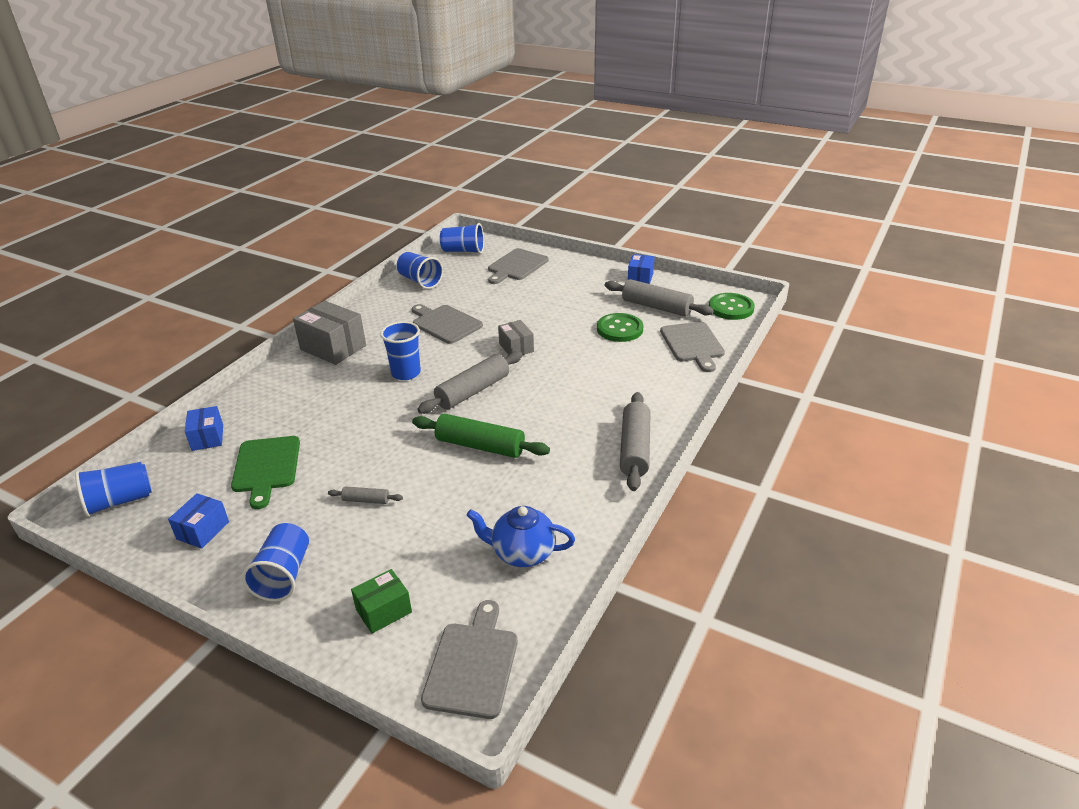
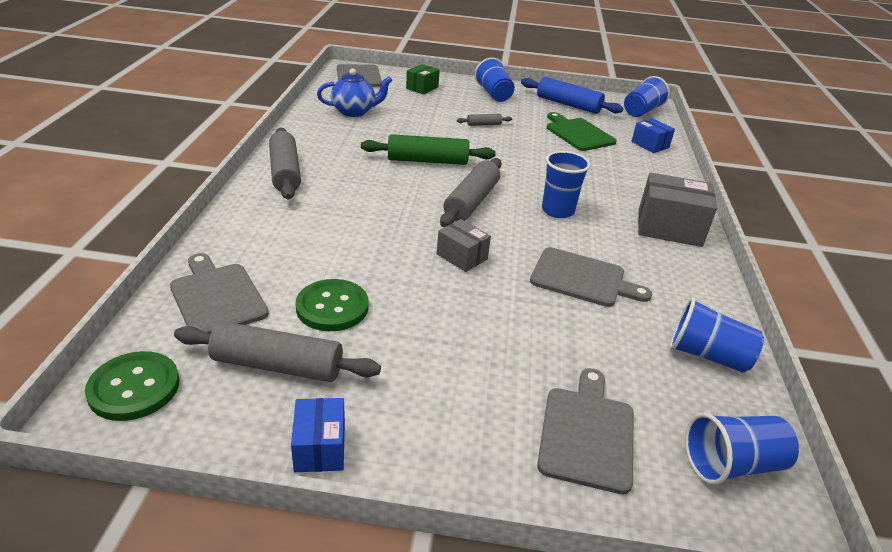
camera: 155 degrees right, 0 degrees up
(203, 530) = (568, 105): blue box -> blue rolling pin

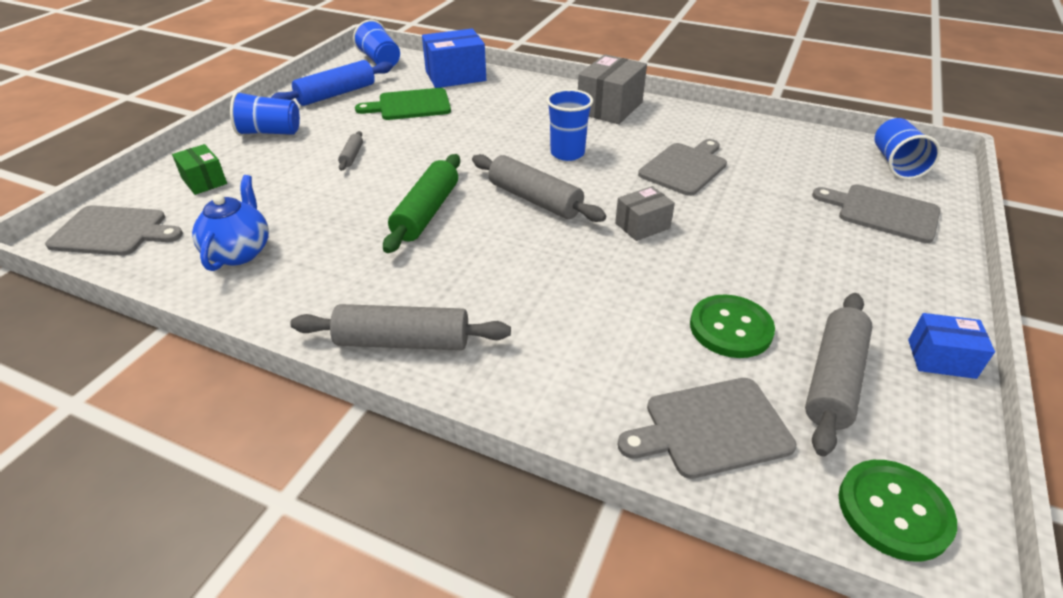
camera: 70 degrees left, 5 degrees up
(650, 145) = (455, 76): blue box -> blue box, size x1.71
(707, 355) = (785, 140): blue cup -> none

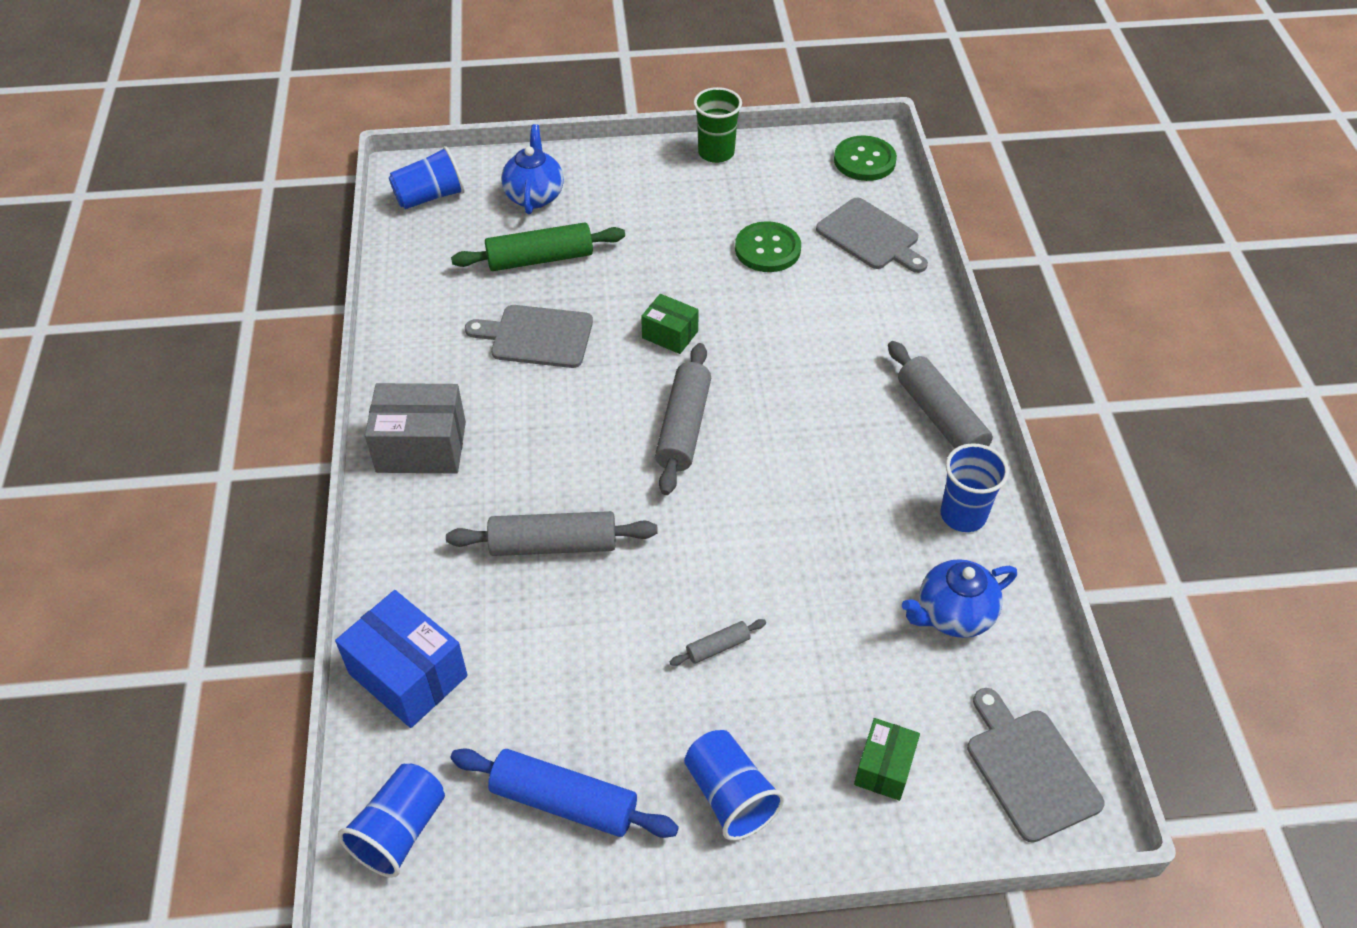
camera: 120 degrees left, 10 degrees up
(410, 105) = (542, 672): green cutting board -> none
(426, 213) = (772, 502): green rolling pin -> green rolling pin (540, 259)
(567, 153) = (569, 440): blue cup -> blue cup (963, 515)
(642, 225) = (670, 335): grey box -> green box
(833, 380) = (779, 194): grey rolling pin -> grey rolling pin (553, 544)
(882, 212) = (534, 195): grey cutting board -> blue teapot
(941, 358) = (716, 153): blue box -> green cup

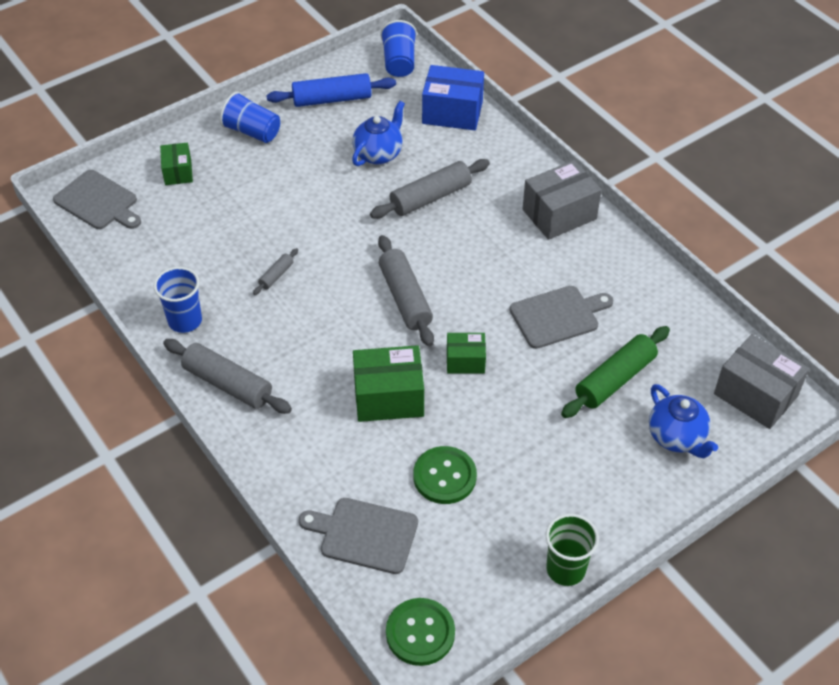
camera: 150 degrees right, 0 degrees up
(430, 197) = (755, 395): blue cup -> grey box
(718, 647) = (299, 188): grey rolling pin -> grey rolling pin (276, 275)
(774, 334) = (389, 397): none -> green box
(953, 615) = (169, 258): blue teapot -> blue teapot (379, 153)

